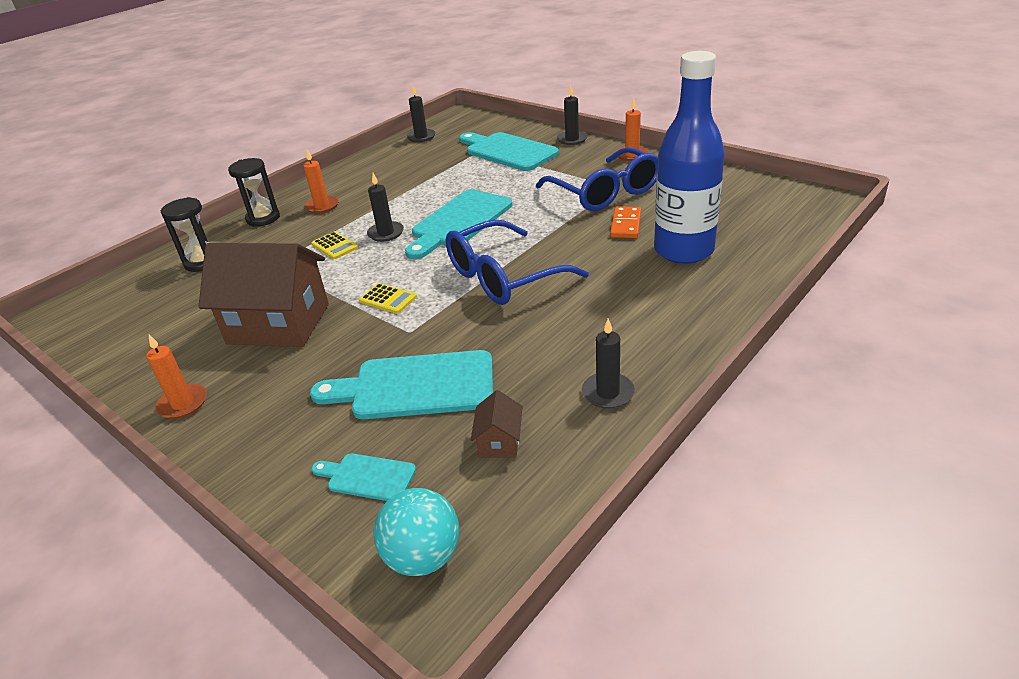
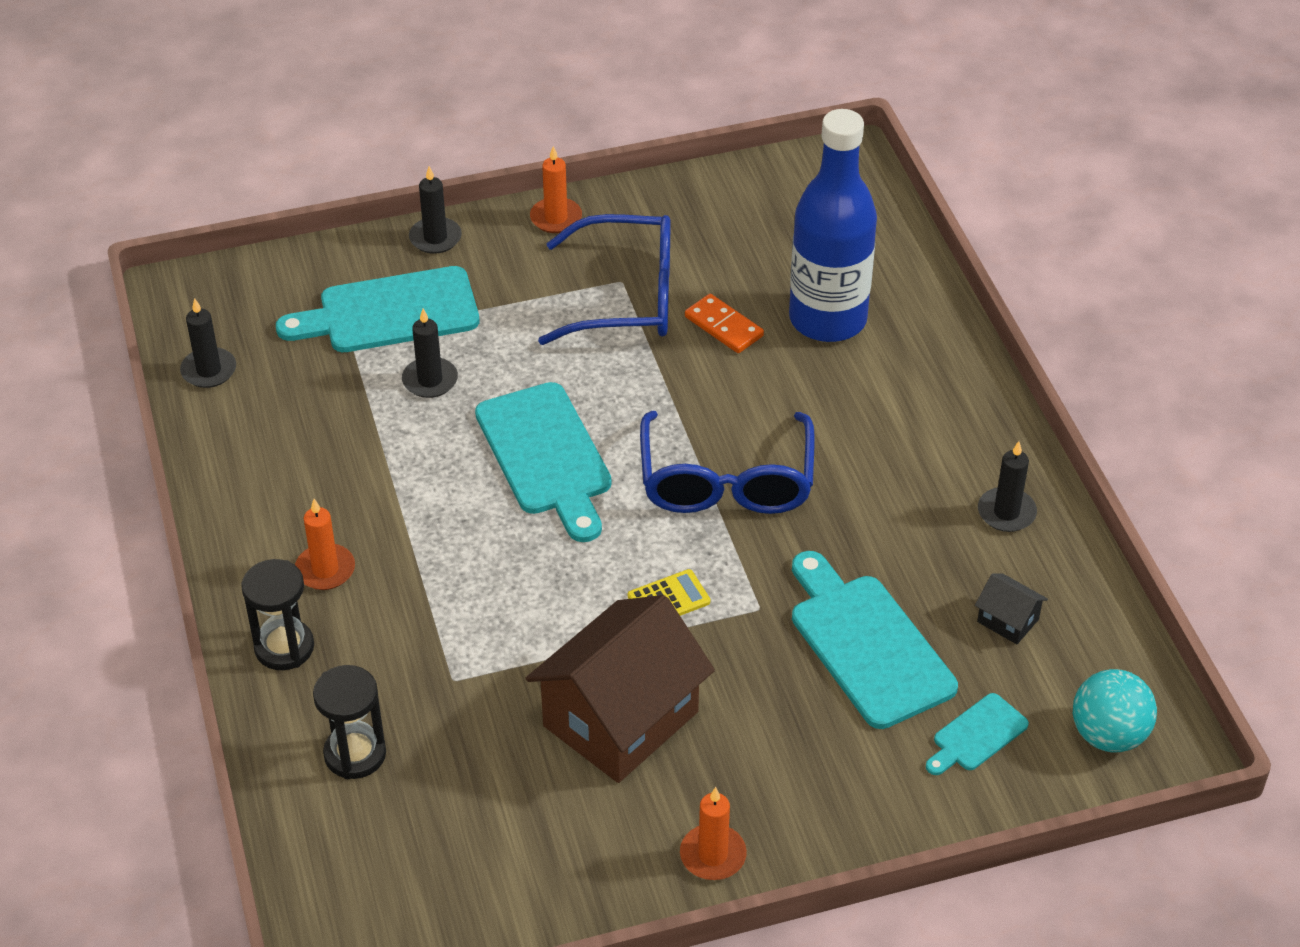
camera: 60 degrees left, 10 degrees up
(334, 246) = (471, 599): yellow calculator -> none
(386, 233) = (494, 536): black candle -> black candle (430, 380)
(415, 386) = (867, 645): turquoise cutting board -> turquoise cutting board turned 120 degrees clockwise
(499, 441) = (1008, 620): brown house -> black house

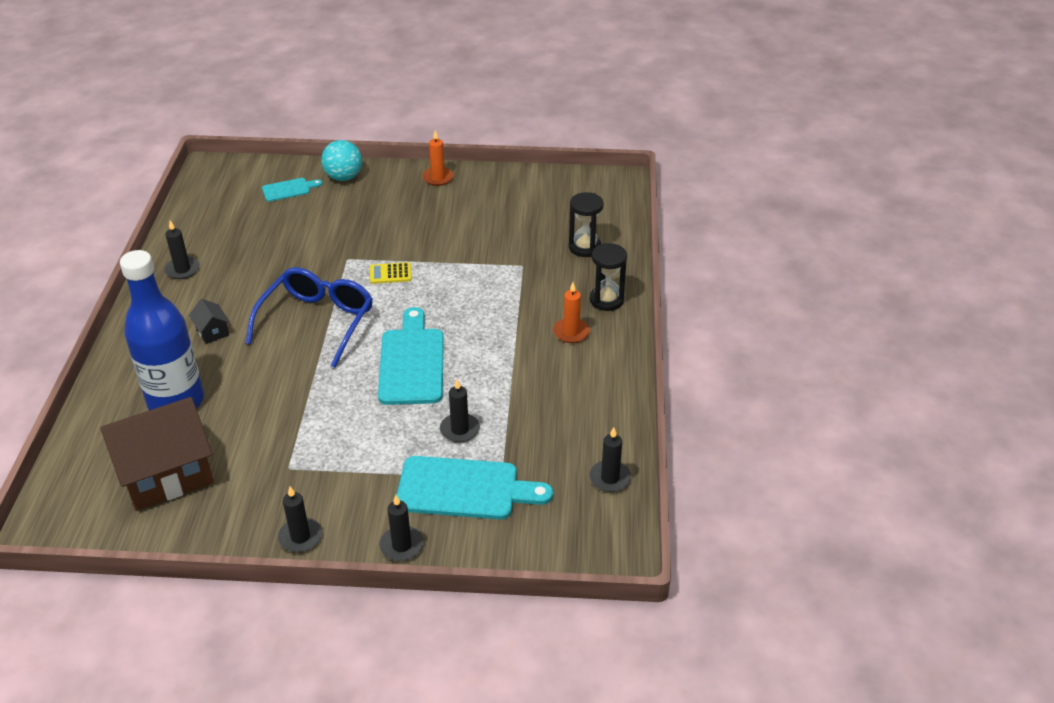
camera: 160 degrees left, 5 degrees down
(556, 218) = (300, 537): orange candle -> black candle
(620, 719) = (448, 231): brown house -> brown house (166, 474)
(626, 297) = (294, 455): blue glasses -> none
(724, 326) = (245, 415): orange domino -> none
(867, 645) = (307, 232): turquoise cutting board -> none
(1008, 620) = (231, 226): black house -> black house (212, 331)
(1108, 735) = (231, 177): turquoise ball -> turquoise ball (344, 177)

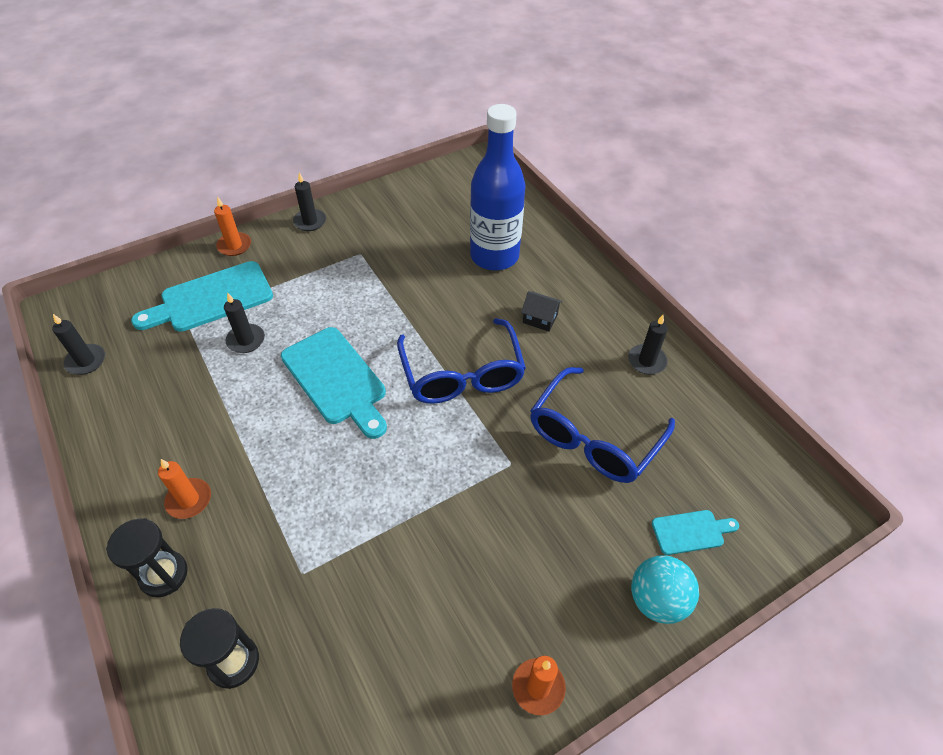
camera: 145 degrees right, 10 degrees up
(166, 474) = (440, 214): brown house -> none
(279, 248) = (594, 437): none -> blue glasses
(289, 189) = (691, 532): turquoise cutting board -> turquoise cutting board turned 135 degrees counterclockwise
(390, 273) = (446, 470): yellow calculator -> none
(401, 545) = (234, 246): black candle -> orange candle

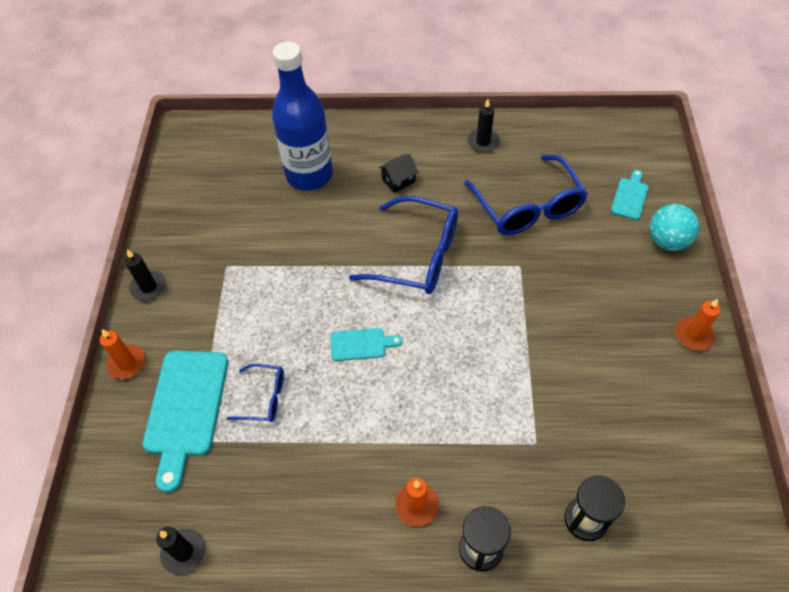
camera: 55 degrees left, 5 degrees up
(246, 340) = (264, 397): black candle -> blue glasses
(336, 379) = (361, 344): turquoise cutting board -> turquoise cutting board, size x0.51

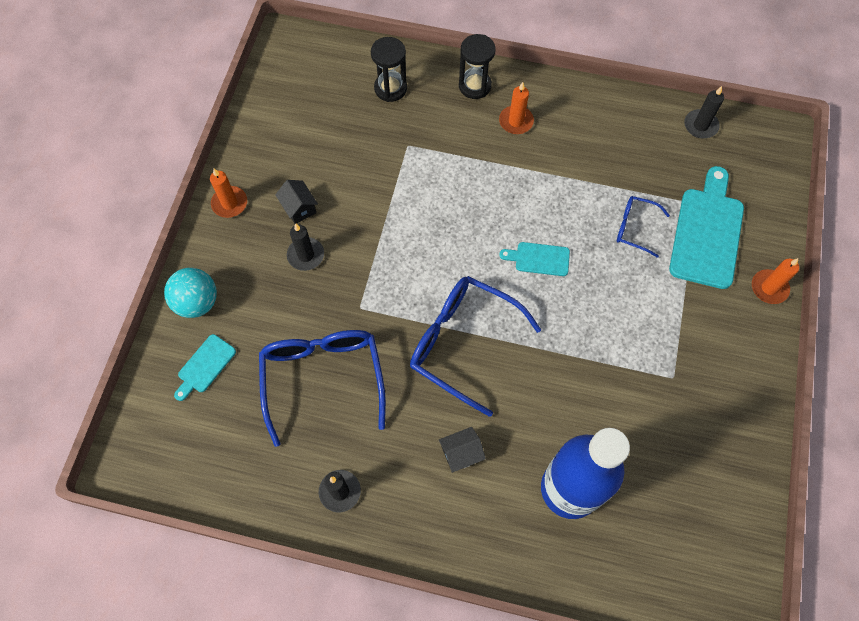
camera: 170 degrees left, 10 degrees up
(148, 287) = (758, 369): black candle -> black candle (306, 255)
(621, 345) = (299, 208): none -> black house

